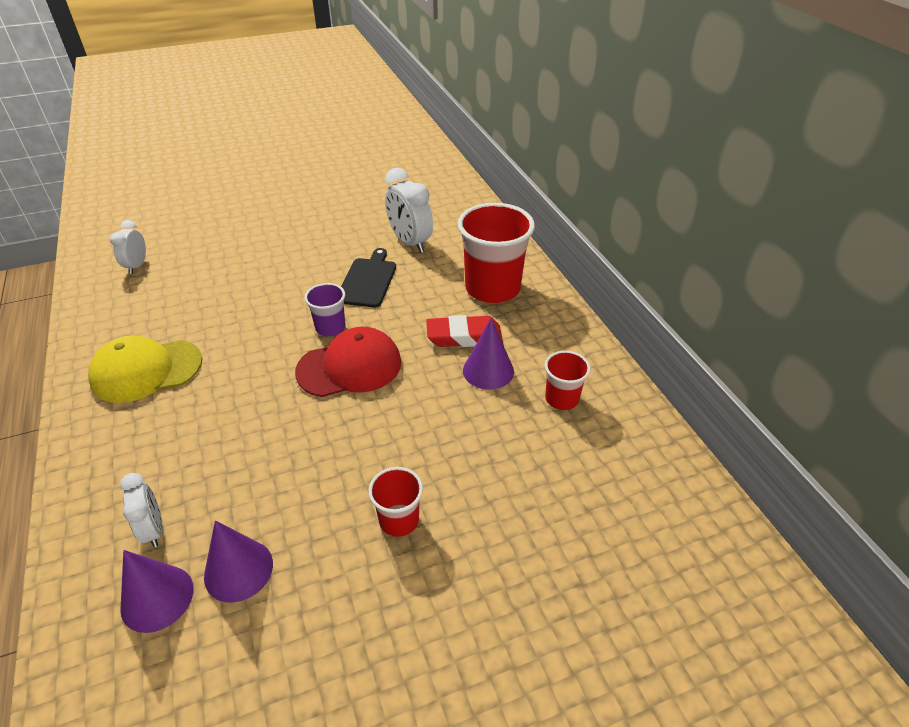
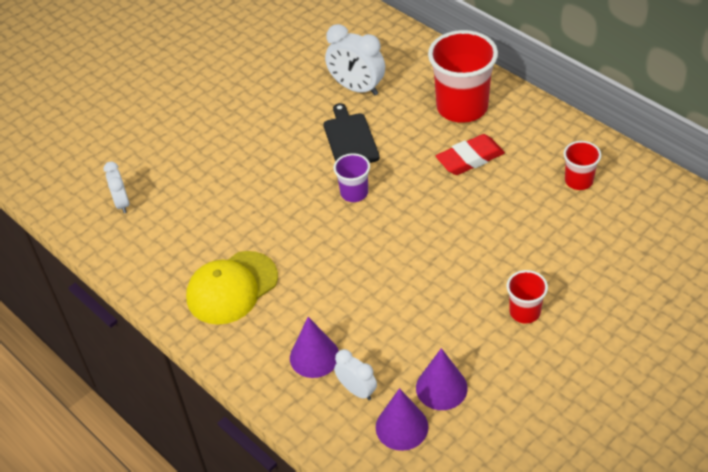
camera: 20 degrees left, 5 degrees up
(350, 367) = (398, 219): red cap -> none
(488, 370) = (509, 180): purple cone -> purple cone (314, 356)

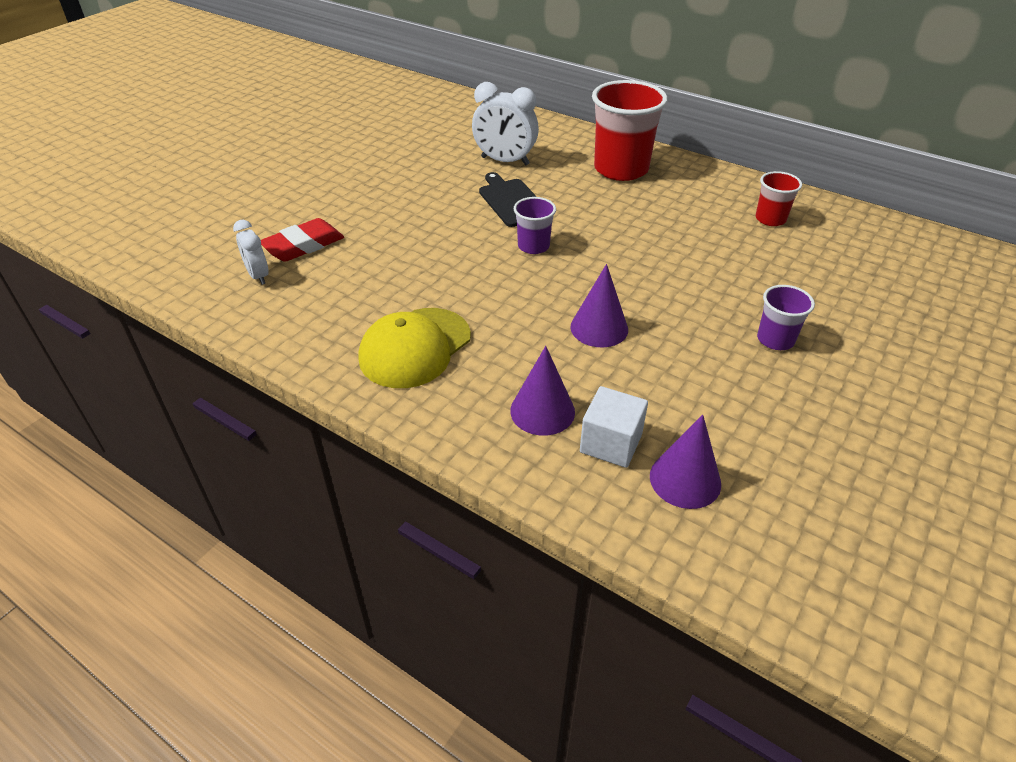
camera: 15 degrees left, 5 degrees down
(357, 390) = (610, 443): white clock -> white cube
(441, 388) = (715, 428): purple cone -> purple cone (599, 328)
(470, 159) = (648, 209): red eraser -> red eraser (303, 245)
(524, 312) = (775, 340): red cup -> purple cup

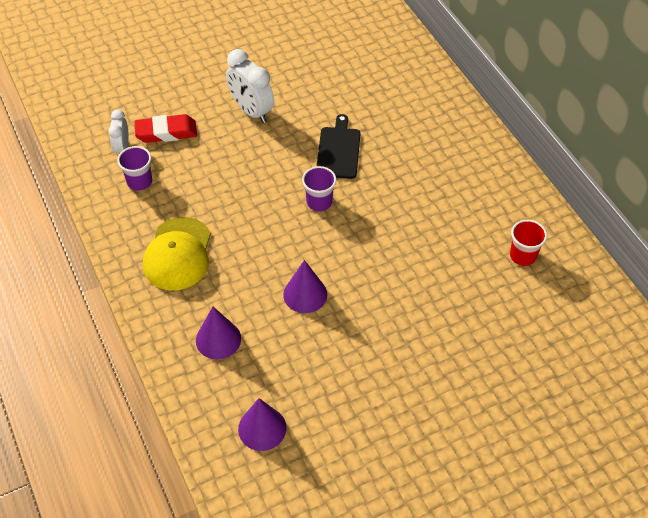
camera: 30 degrees right, 10 degrees up
(415, 348) = (178, 254): yellow cap -> yellow cap turned 60 degrees counterclockwise
(505, 161) = (366, 105): white clock -> white clock (251, 111)
(610, 443) = (240, 382): white cube -> none
(621, 169) = (451, 152): red cup -> none
(775, 340) = (416, 362): purple cup -> purple cup (139, 181)

